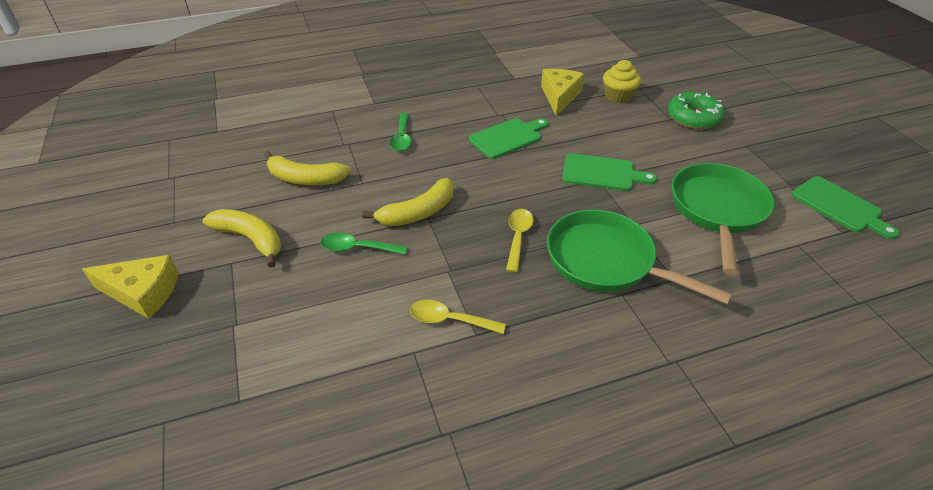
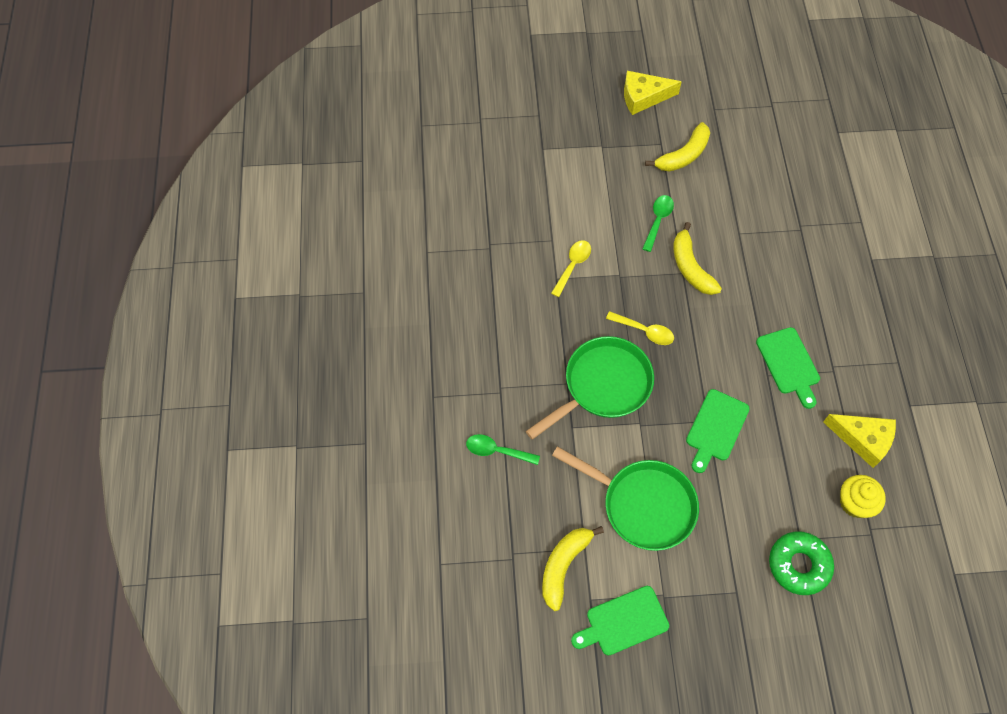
camera: 105 degrees right, 20 degrees up
(142, 292) = (643, 97): yellow cheese -> yellow cheese turned 60 degrees clockwise
(305, 179) = (752, 193): yellow banana -> yellow banana (564, 566)
(402, 138) = (803, 273): green spoon -> green spoon (497, 451)

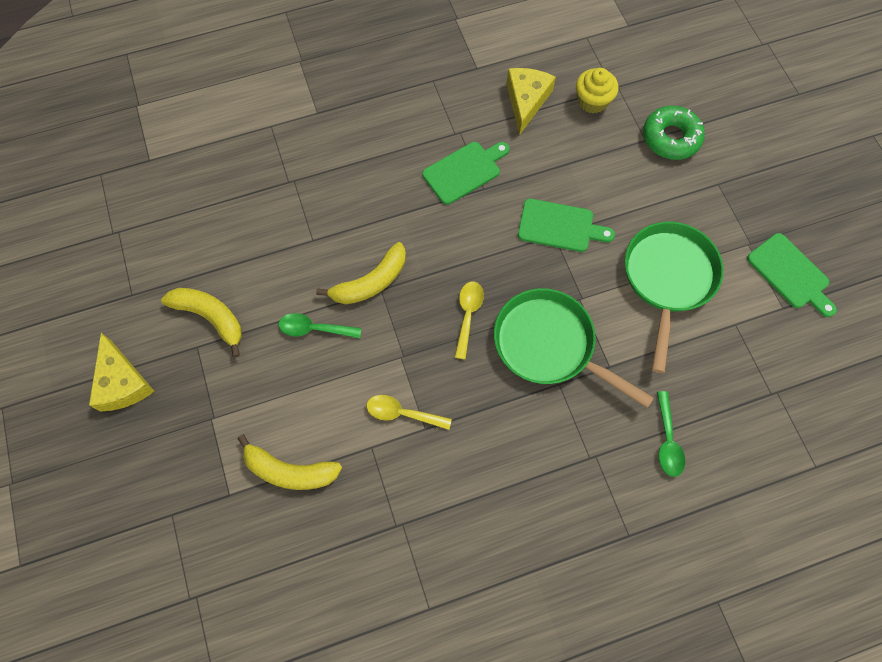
camera: 105 degrees left, 5 degrees up
(564, 566) = (762, 340): yellow banana -> yellow banana (289, 471)

